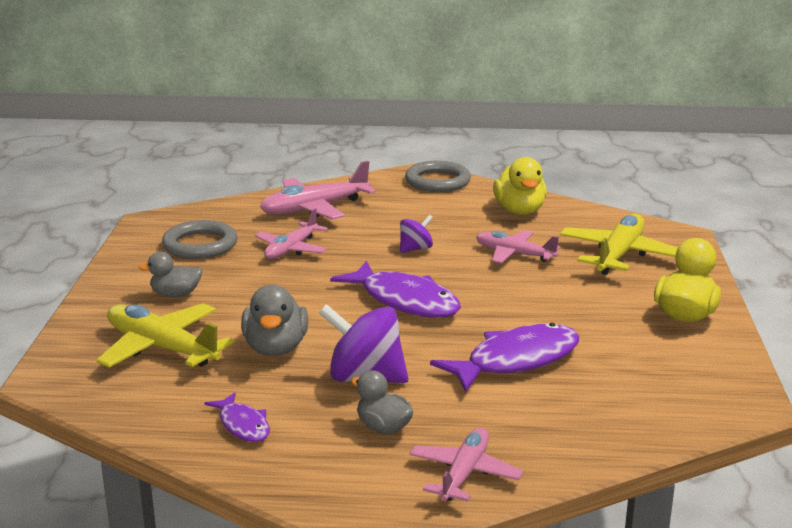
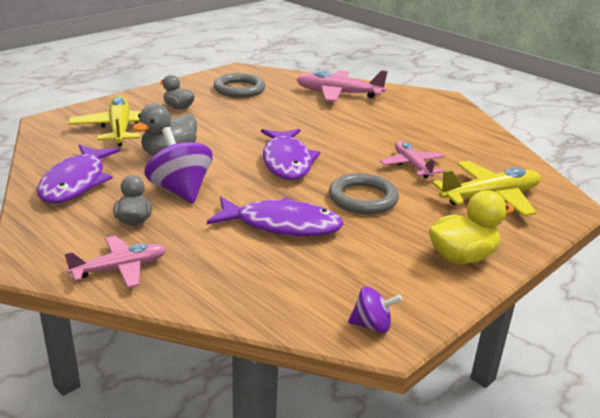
camera: 40 degrees right, 5 degrees up
(243, 425) = (76, 182): purple fish -> purple fish, size x1.87
(291, 249) = (281, 109): pink plane -> none
(415, 249) = (353, 137): purple spinning top -> purple spinning top (372, 325)
(437, 181) = (447, 106): grey ring -> grey ring (363, 198)
(519, 210) = (471, 142): yellow duck -> none

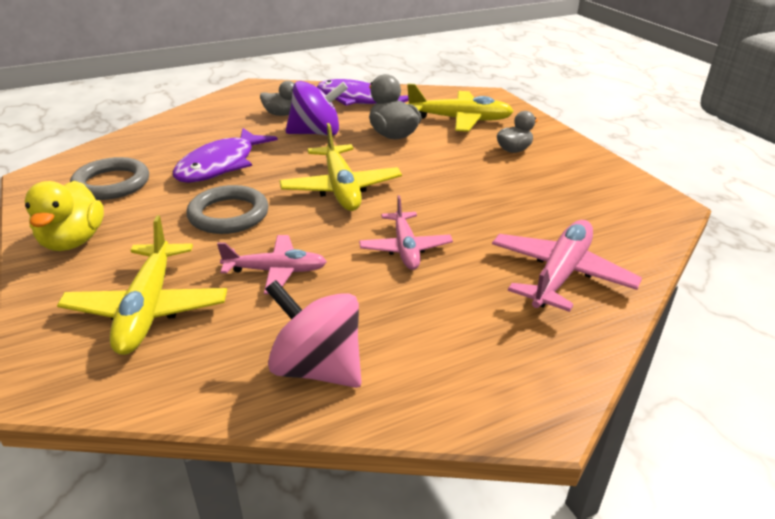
camera: 110 degrees right, 5 degrees up
(120, 268) = (222, 107): pink plane -> pink plane (405, 248)
(239, 89) = (578, 193): grey ring -> grey ring (111, 183)
(287, 162) = (341, 188): purple fish -> yellow plane
(372, 325) = (56, 174): purple spinning top -> none
(473, 141) = (317, 368): none -> pink spinning top

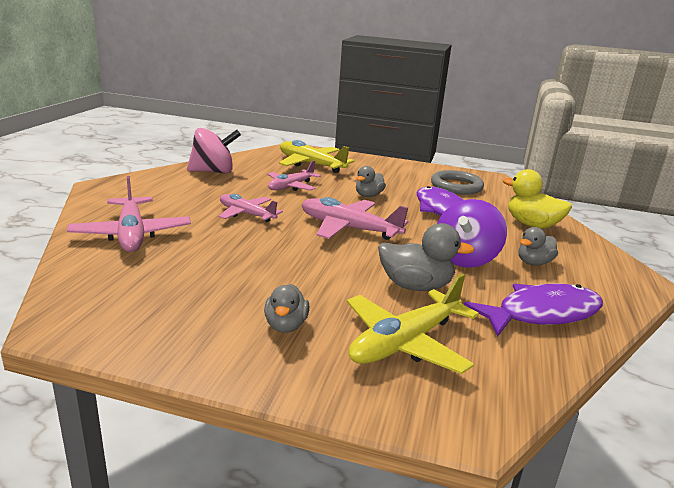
camera: 130 degrees right, 10 degrees down
(73, 241) = (396, 168): yellow duck -> yellow duck (532, 225)
(228, 214) = (368, 195): grey ring -> grey duck
(341, 188) = (348, 228): yellow plane -> pink plane

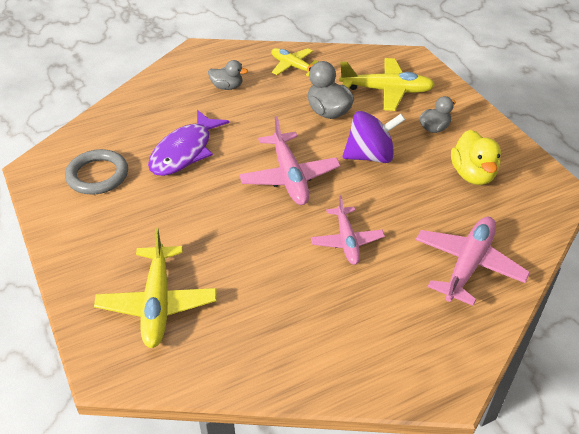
camera: 130 degrees left, 20 degrees up
(213, 172) = (290, 353): pink spinning top -> none
(291, 186) = (248, 266): pink plane -> none
(368, 195) = (201, 208): grey duck -> none
(465, 259) = (261, 111): purple spinning top -> purple spinning top (370, 156)
(532, 225) = (152, 107): yellow duck -> yellow duck (472, 174)
(542, 314) = (293, 67): purple fish -> yellow plane

